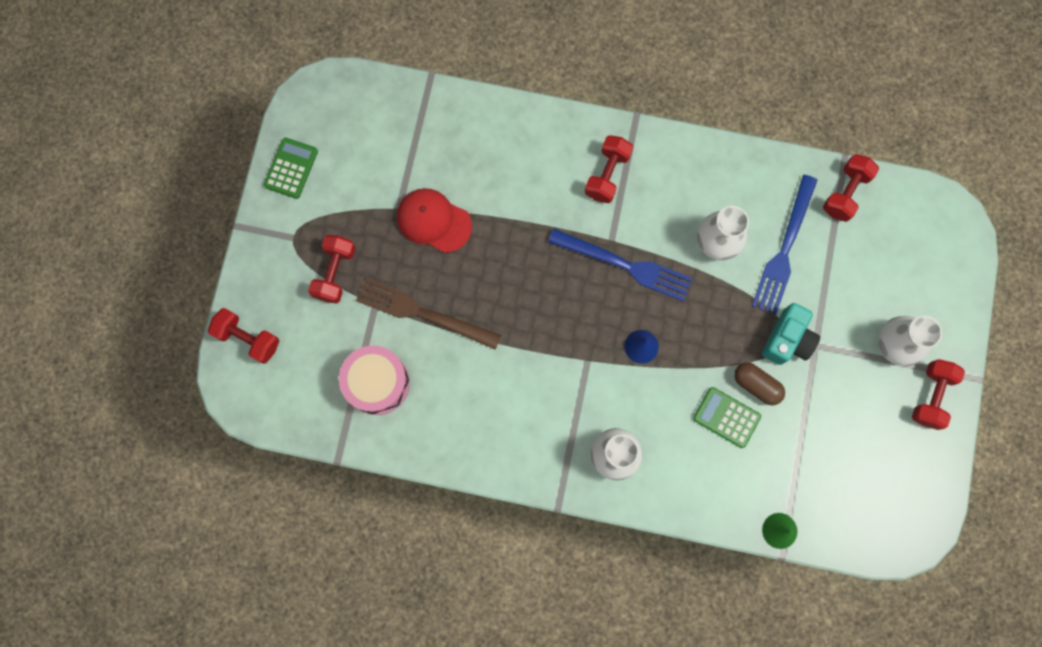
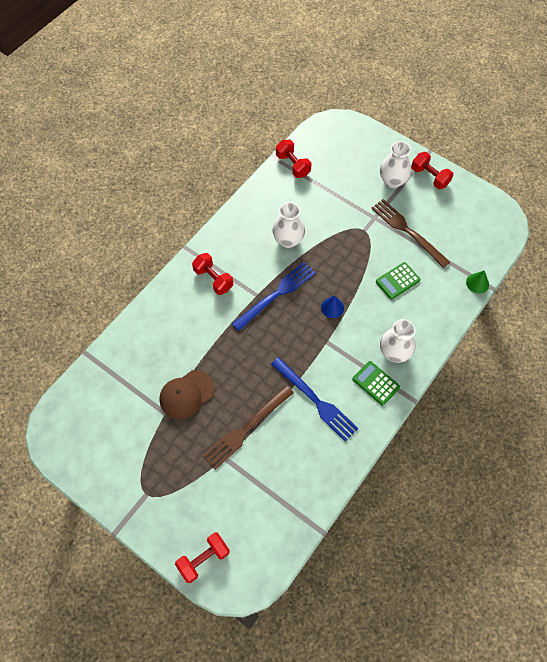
camera: 65 degrees left, 15 degrees down
(291, 168) = (95, 474): green calculator -> green calculator (375, 383)
(335, 273) = (187, 475): red dumbbell -> none
(377, 383) = (280, 479): pink drum -> none
(433, 221) = (186, 394): red cap -> brown cap
(756, 385) = (385, 257): brown capsule -> none
(784, 249) = (310, 208): blue fork -> blue fork (315, 401)
(787, 339) = (365, 230): turquoise camera -> none
(816, 400) = (407, 231): none -> brown fork

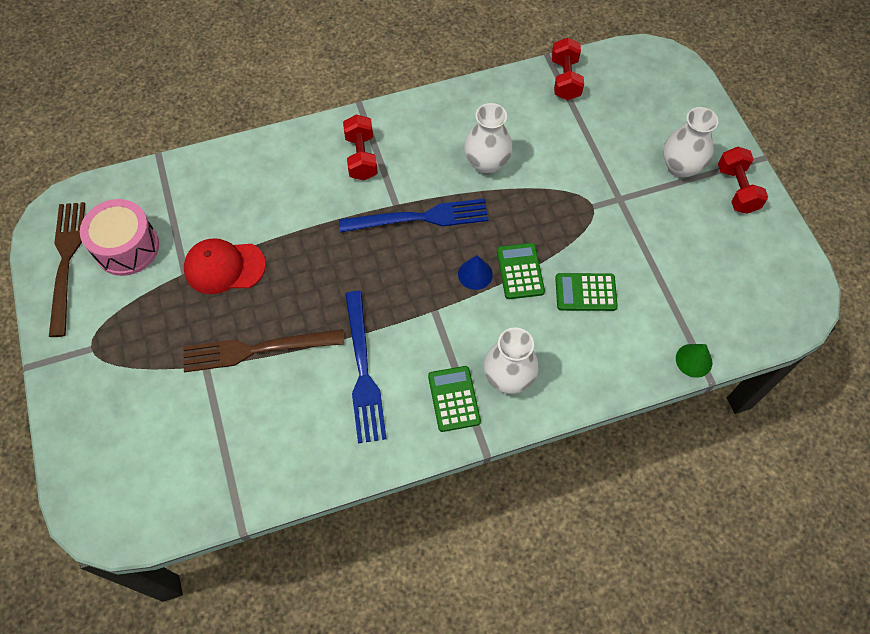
camera: 35 degrees right, 0 degrees up
(115, 421) = (127, 247): none -> pink drum
(186, 394) = (224, 267): brown cap -> red cap
(203, 559) = (88, 463): red dumbbell -> none
(355, 291) = (520, 271): none -> green calculator
(407, 231) = (650, 239): brown fork -> brown fork (66, 262)

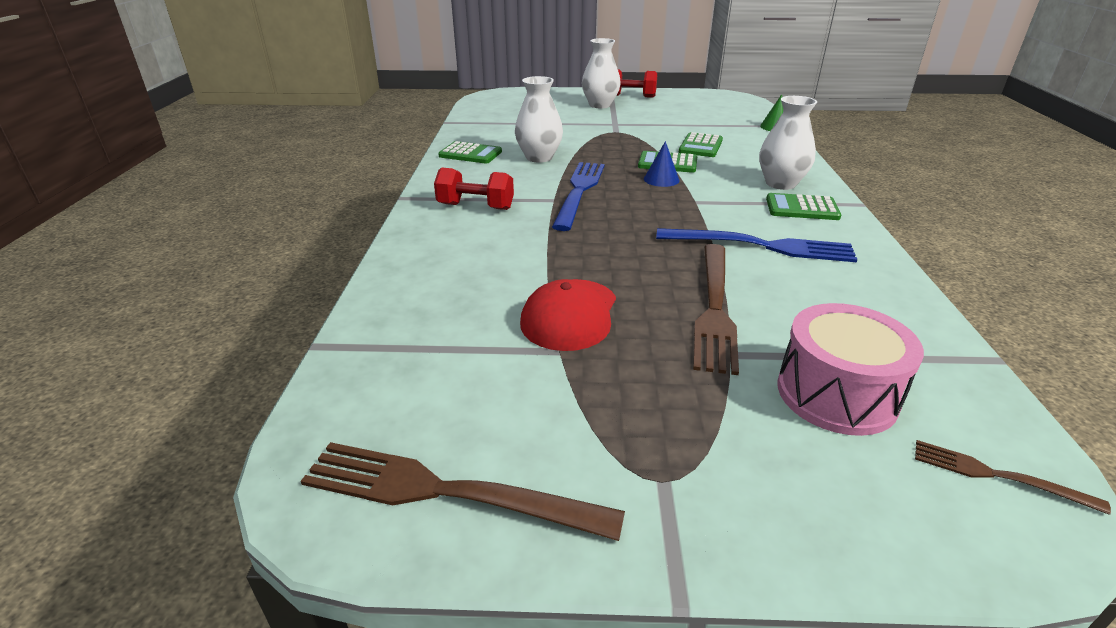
camera: 70 degrees left, 30 degrees down
(126, 507) = (997, 475): none -> brown fork
(127, 247) = (471, 404): pink drum -> pink drum (836, 394)
(471, 109) = (470, 154): none -> green calculator
(565, 79) = (479, 121): red dumbbell -> none

